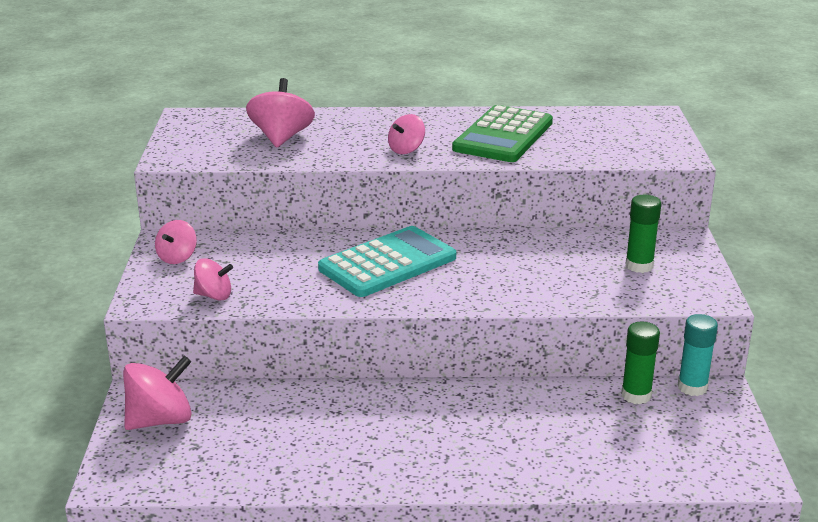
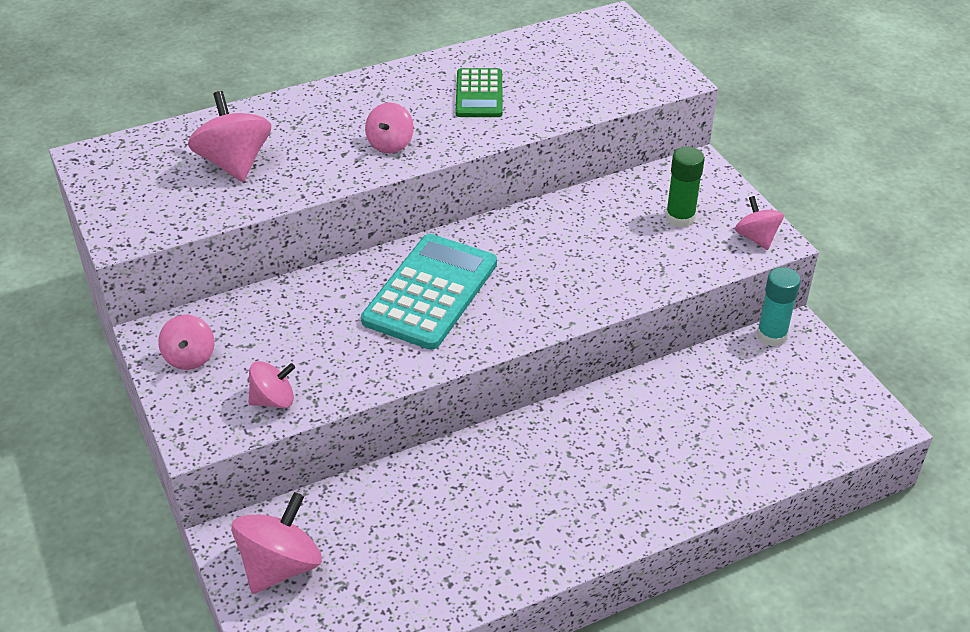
camera: 25 degrees left, 15 degrees up
(503, 136) = (479, 94): green calculator -> green calculator, size x0.60
(636, 395) = (728, 363): green glue stick -> none
(699, 293) = (756, 238): none -> pink spinning top

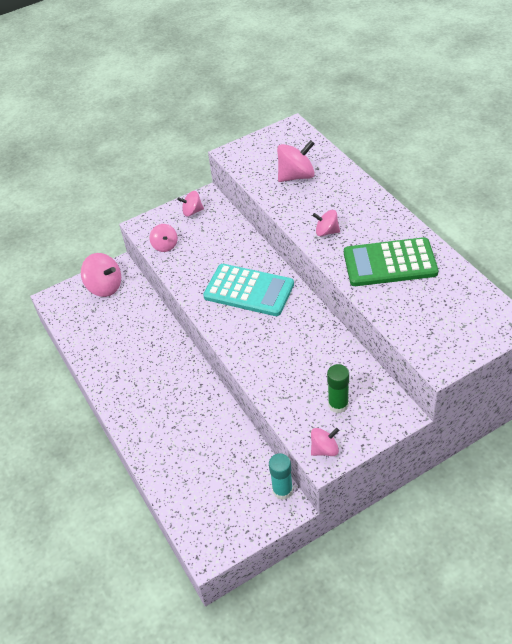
camera: 90 degrees right, 5 degrees up
(479, 94) = (390, 263): green calculator -> green calculator, size x1.68

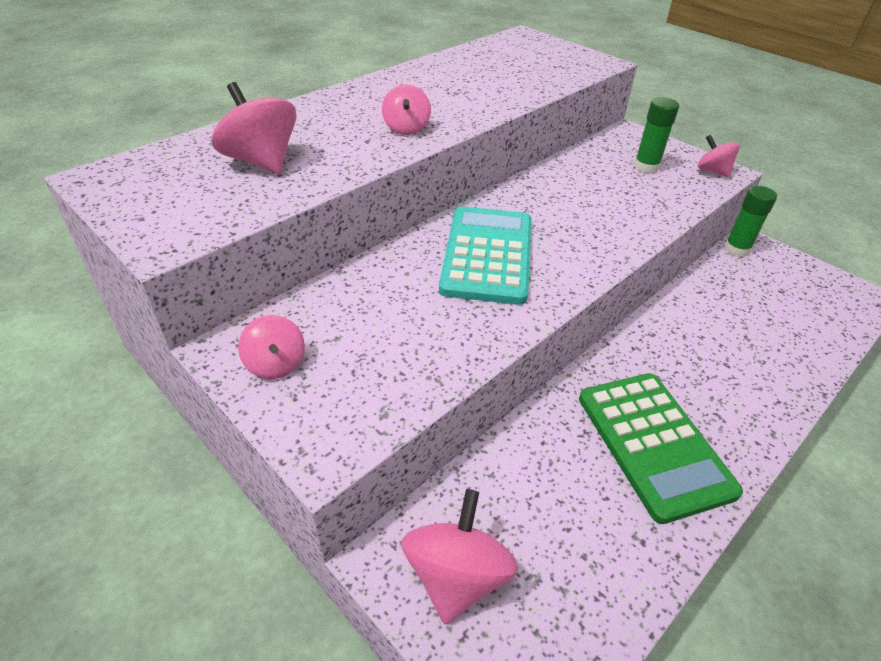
camera: 110 degrees left, 5 degrees down
(165, 246) = (392, 389): pink spinning top -> none
(282, 490) = (737, 249): turquoise glue stick -> green glue stick
(390, 263) = (458, 87): green calculator -> green calculator (653, 444)

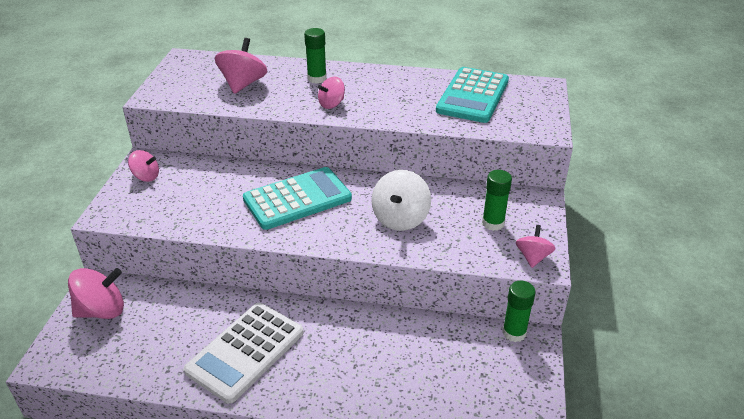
camera: 55 degrees right, 5 degrees down
(276, 364) = (146, 176): pink spinning top -> pink spinning top turned 105 degrees counterclockwise
(333, 115) = (317, 78): none -> green glue stick
(498, 63) = (473, 96): none -> turquoise calculator
(592, 208) = (400, 218): none -> white spinning top
(653, 444) = (245, 352): green calculator -> white calculator

